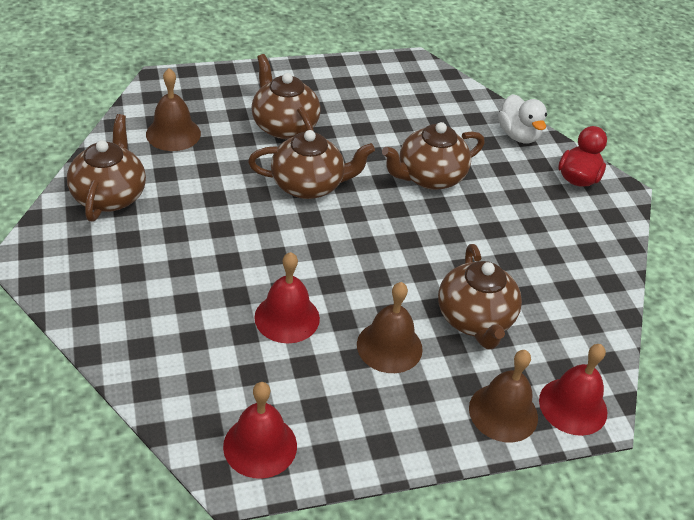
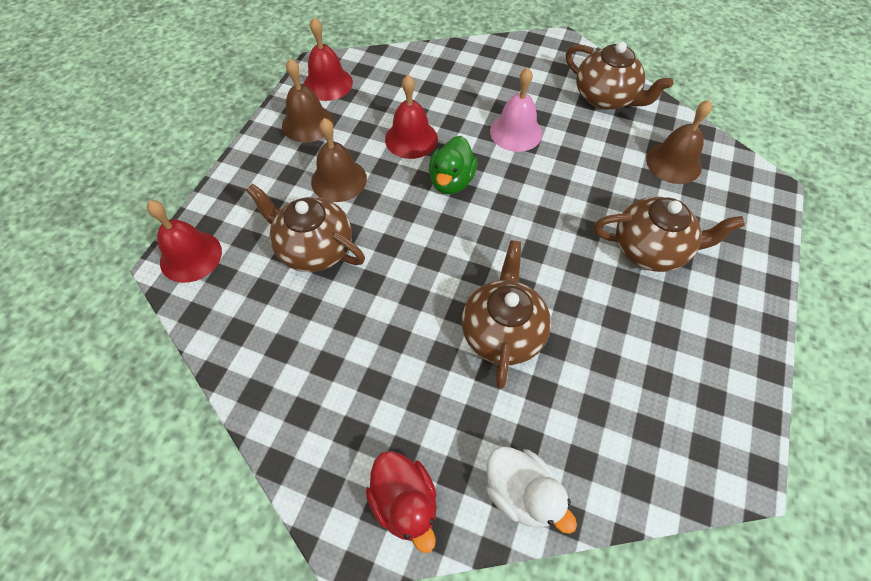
camera: 130 degrees right, 15 degrees up
(212, 242) = (516, 132): none -> pink bell
(309, 185) = (548, 223): brown teapot -> none
(316, 262) = (451, 181): none -> green duck
(503, 412) = (230, 210): brown bell -> brown bell (308, 123)
(518, 135) = (521, 492): white duck -> white duck turned 150 degrees counterclockwise

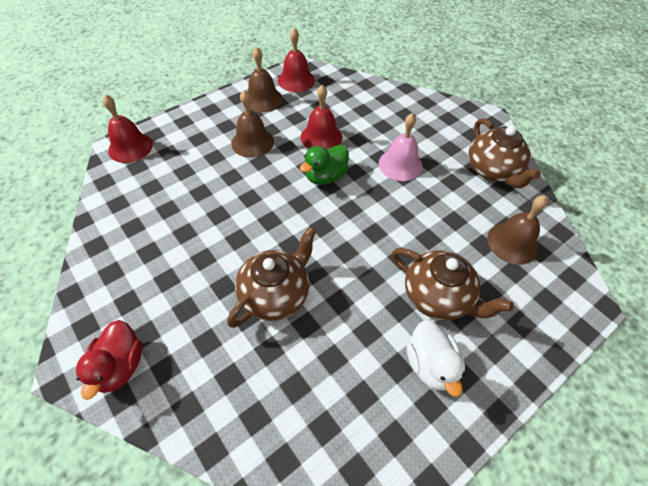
camera: 30 degrees right, 5 degrees down
(314, 248) = (202, 177): brown teapot -> none
(521, 492) = (196, 410): white duck -> white duck (430, 364)

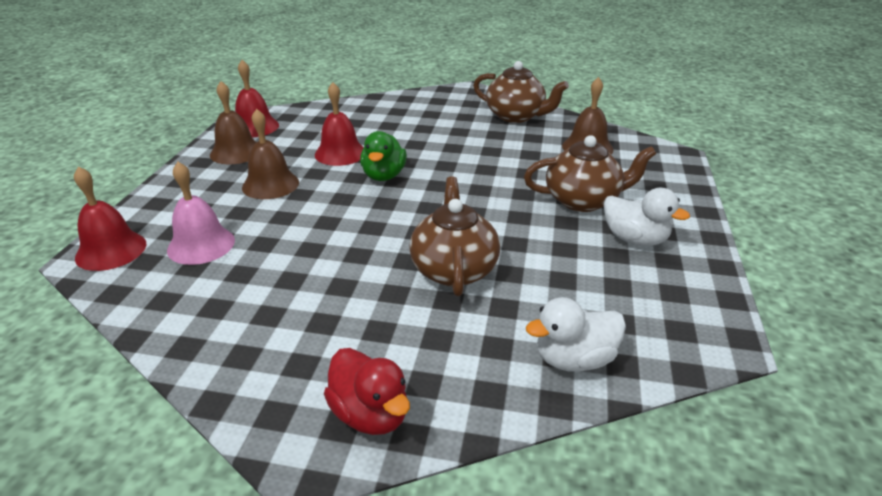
camera: 40 degrees left, 20 degrees down
(259, 429) = (574, 359): none -> white duck
(400, 164) = (439, 141): pink bell -> pink bell (201, 245)

